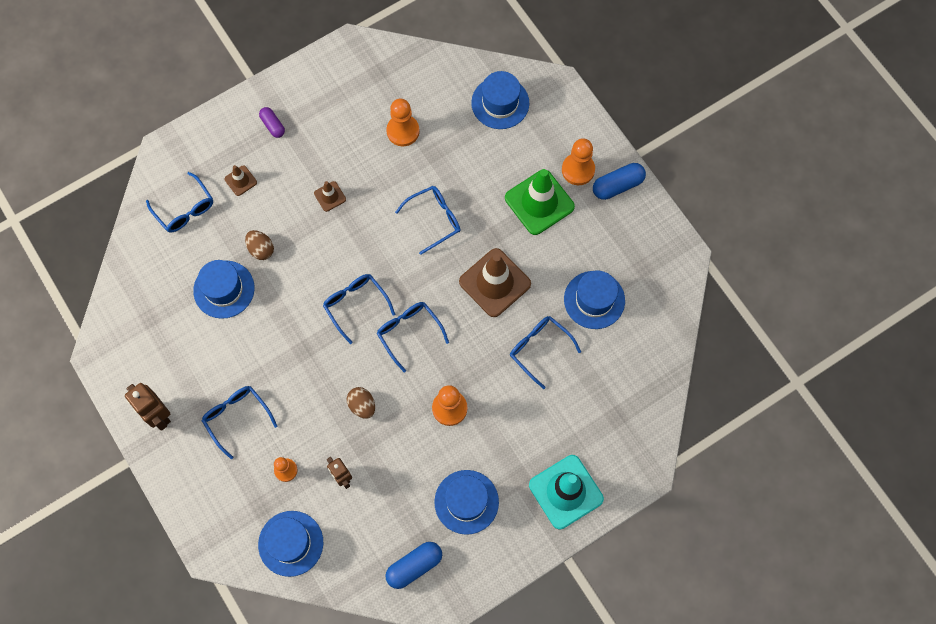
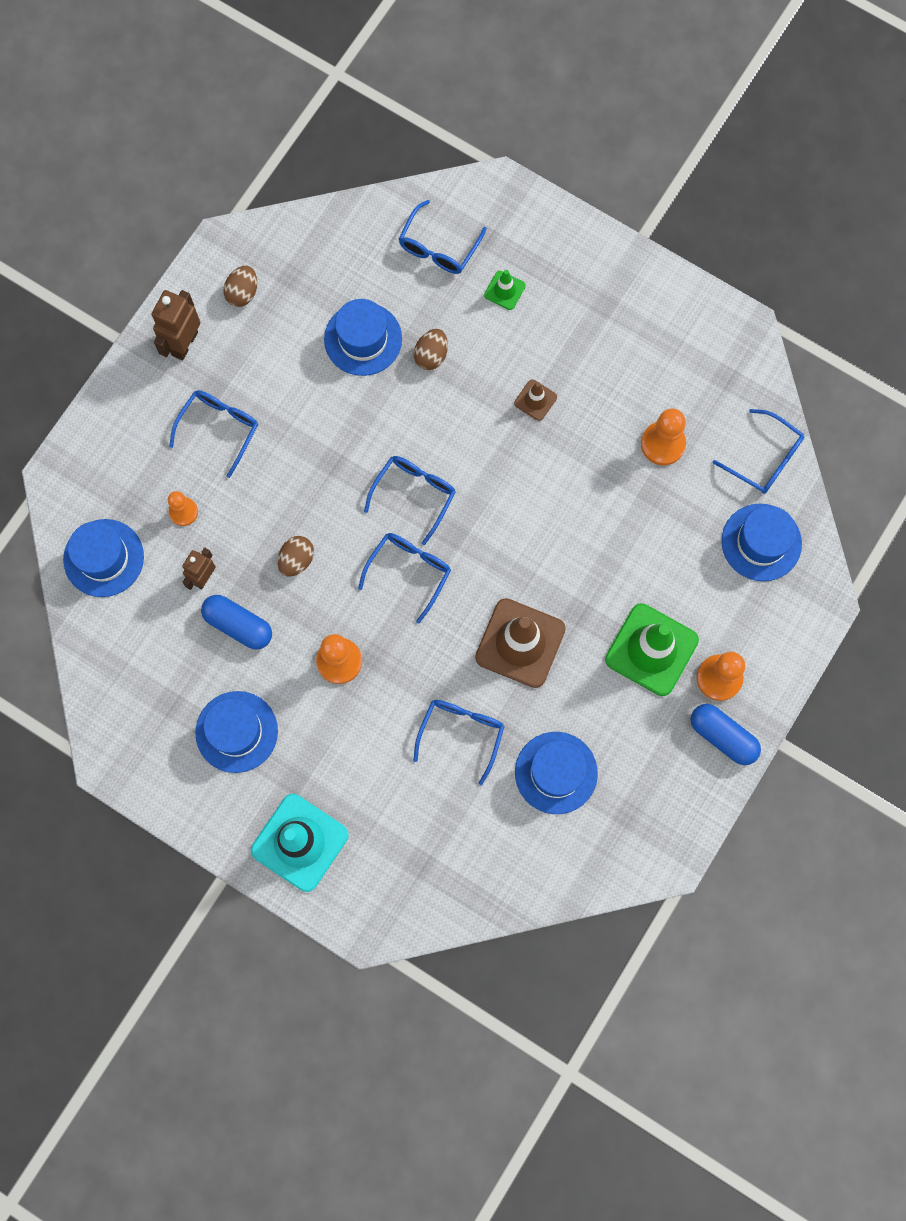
camera: 65 degrees right, 5 degrees up
(143, 357) = (243, 293): none -> brown egg
(240, 181) = (504, 290): brown traffic cone -> green traffic cone
(273, 125) = (593, 291): purple capsule -> none
(414, 566) = (137, 706): blue capsule -> blue capsule (238, 625)
(434, 219) = (566, 534): blue glasses -> blue glasses (764, 458)

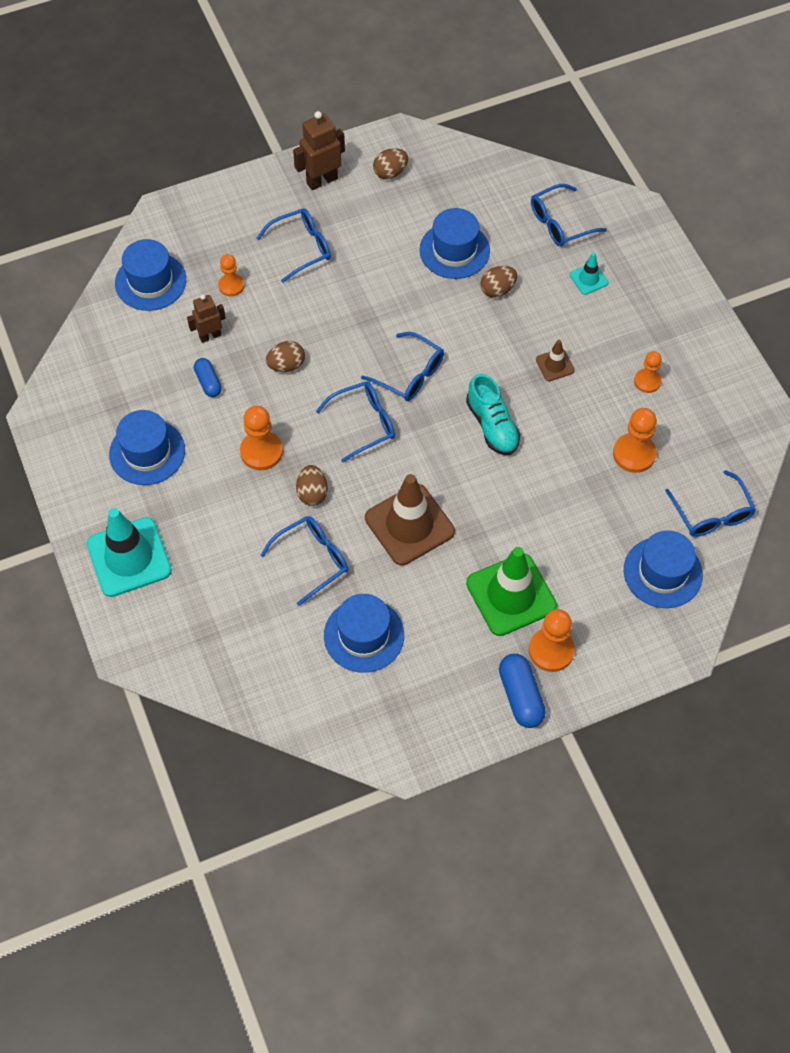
camera: 35 degrees right, 15 degrees down
(238, 625) = (208, 382): blue capsule -> blue capsule, size x0.64
(414, 495) = (409, 374): blue glasses -> blue glasses turned 60 degrees clockwise
(414, 670) = (312, 493): none -> brown egg
(504, 290) = (588, 279): green traffic cone -> turquoise traffic cone
(523, 498) = (492, 425): none -> turquoise shoe
(626, 363) = (647, 381): none -> orange pawn

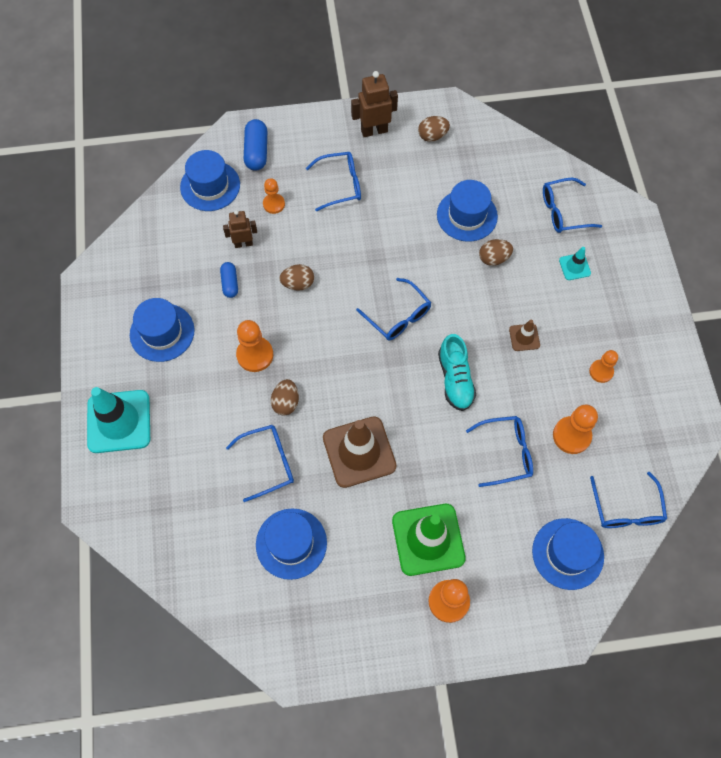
camera: 15 degrees right, 5 degrees up
(363, 423) = (346, 351): blue glasses -> blue glasses (505, 453)
(521, 696) = (410, 637): blue capsule -> blue capsule (256, 152)

